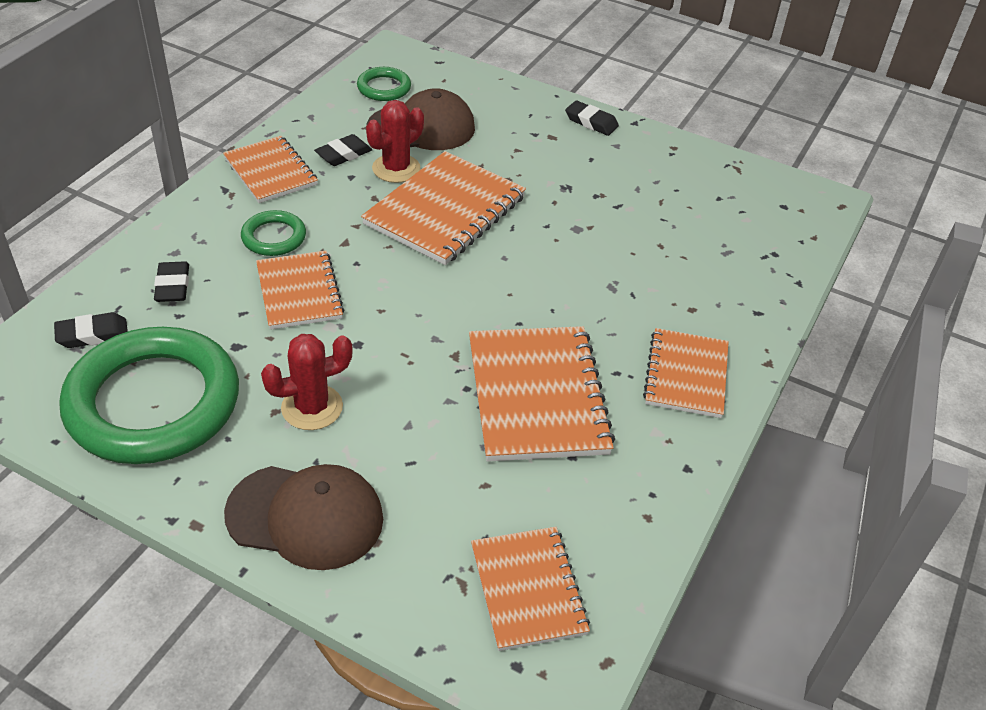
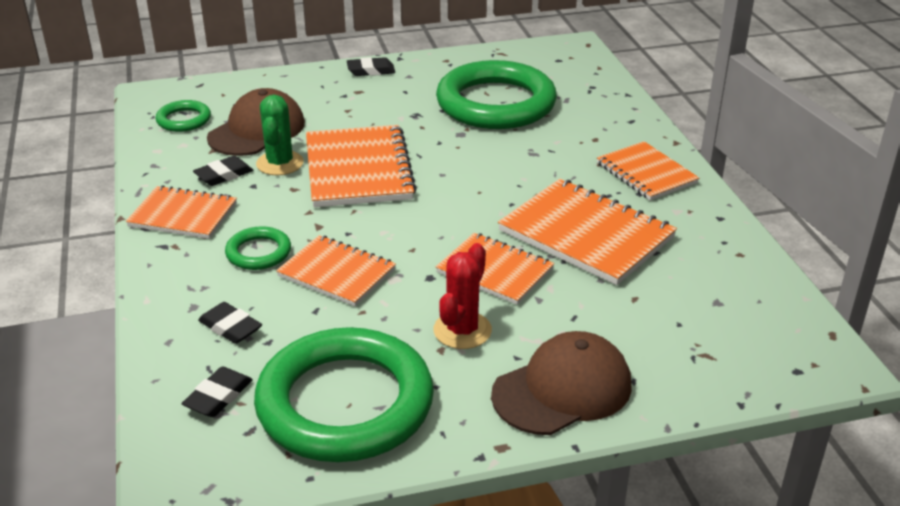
camera: 40 degrees left, 10 degrees down
(343, 154) = (224, 175): black eraser -> black eraser turned 45 degrees clockwise
(396, 168) = (280, 163): red cactus -> green cactus
(528, 589) = (742, 331): orange notebook -> orange notebook (495, 271)
(653, 217) = (496, 103): none -> green ring

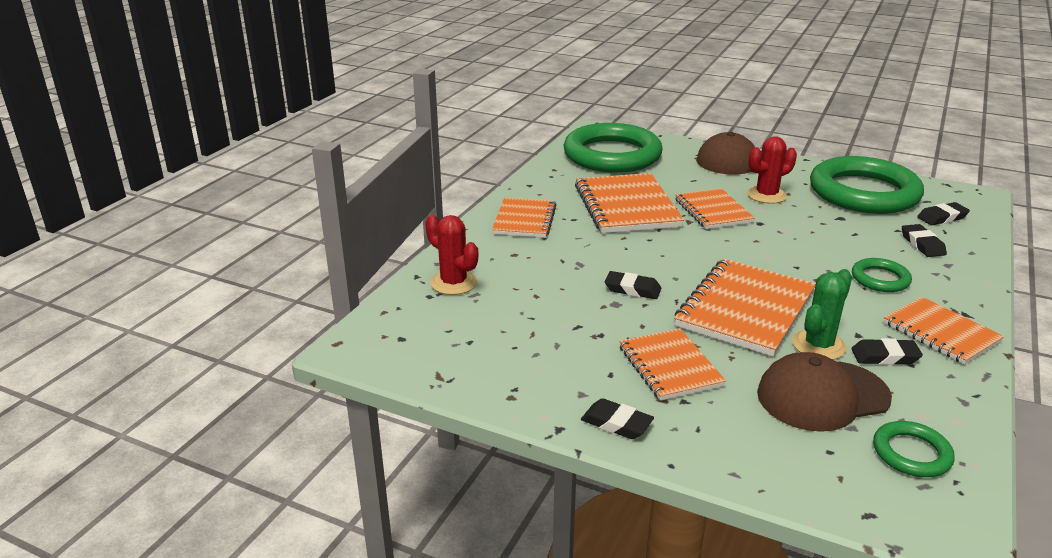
camera: 140 degrees left, 5 degrees down
(337, 273) = (825, 246): orange notebook -> orange notebook (669, 366)
(463, 149) = (632, 289): none -> black eraser
(496, 103) = (541, 318): green ring -> green ring (612, 155)
(594, 100) = (453, 283): none -> red cactus

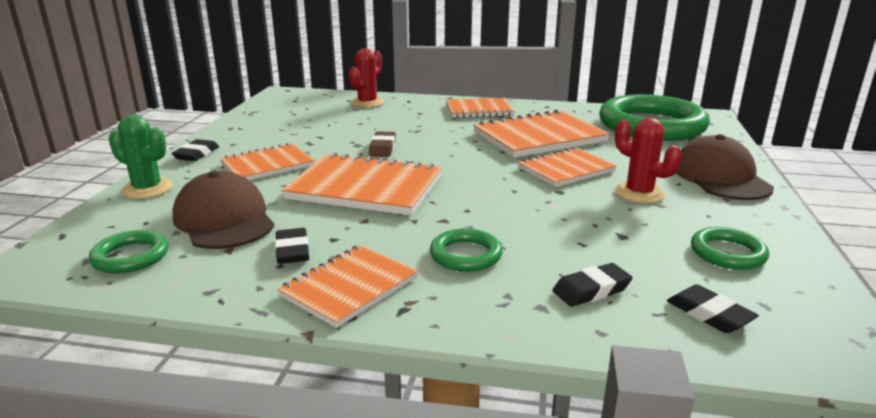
camera: 75 degrees right, 5 degrees down
(632, 289) = (382, 148): black eraser -> brown eraser
(818, 345) = (308, 219): green cactus -> green cactus (147, 189)
(864, 193) = (727, 253): green ring -> green ring, size x0.44

